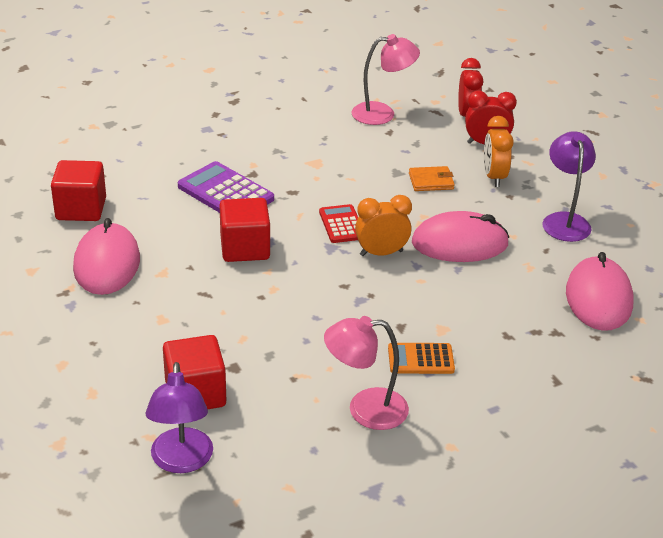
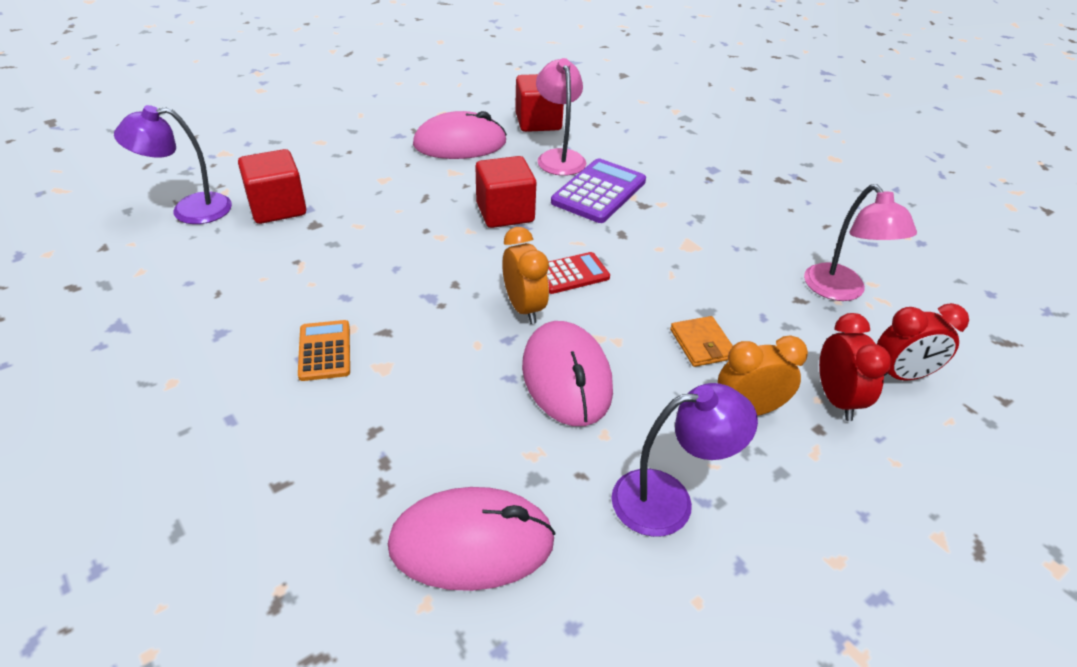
camera: 80 degrees right, 5 degrees up
(365, 409) = (243, 312): pink lamp -> pink lamp (559, 157)

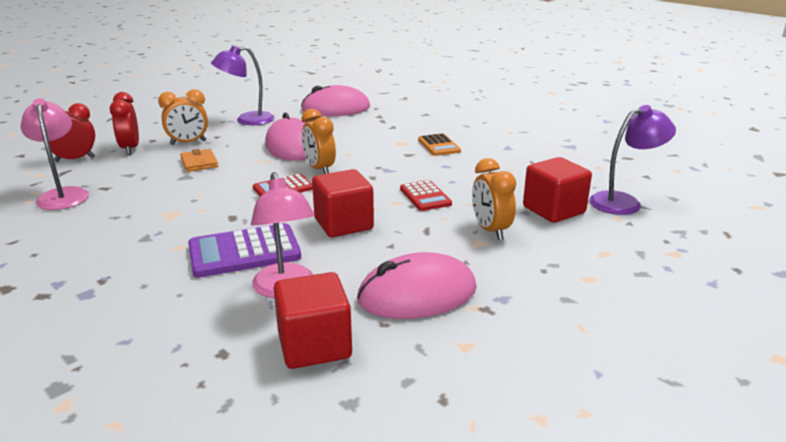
camera: 175 degrees right, 15 degrees down
(363, 190) = (490, 230): none -> orange clock
(404, 241) = (425, 196): none -> red calculator
(599, 192) = (244, 252): purple calculator -> purple calculator turned 45 degrees clockwise

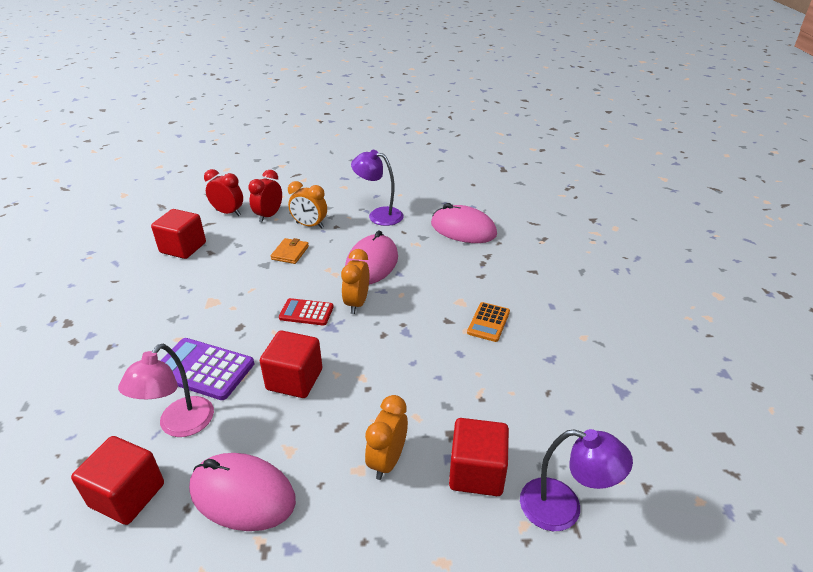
camera: 40 degrees right, 10 degrees up
(63, 195) = (183, 248): pink lamp -> red cube
(425, 196) = (391, 384): red calculator -> none

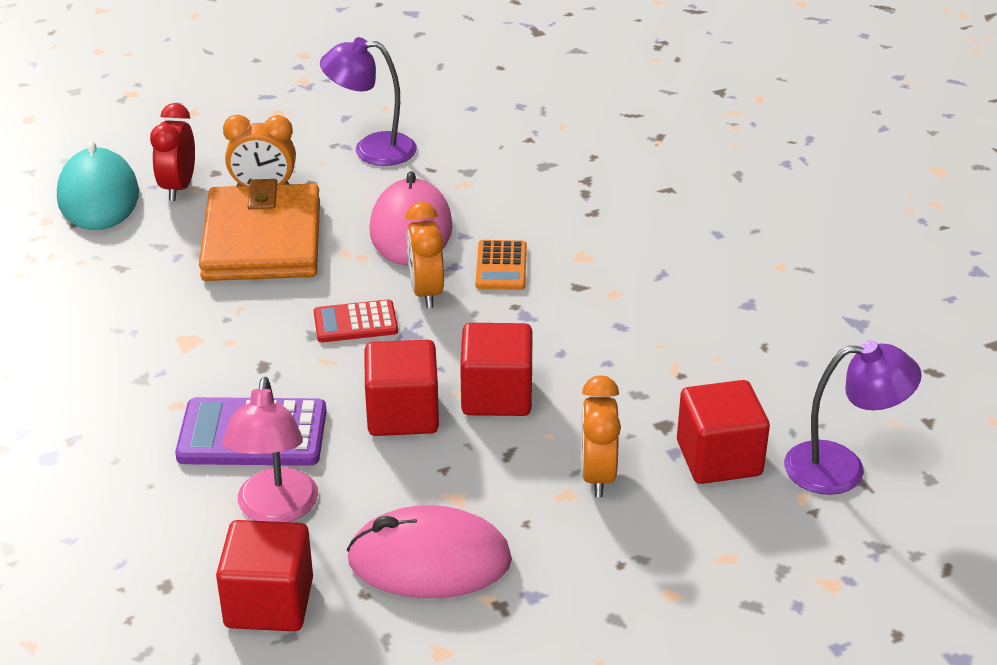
camera: 20 degrees left, 0 degrees up
(183, 248) = (65, 270): red cube -> red cube (496, 395)
(228, 213) = (98, 196): red clock -> turquoise mouse
(290, 253) = (262, 240): orange wallet -> orange wallet, size x2.37
(463, 229) = (526, 146): pink mouse -> none
(488, 322) = (639, 276): orange calculator -> orange calculator (501, 266)

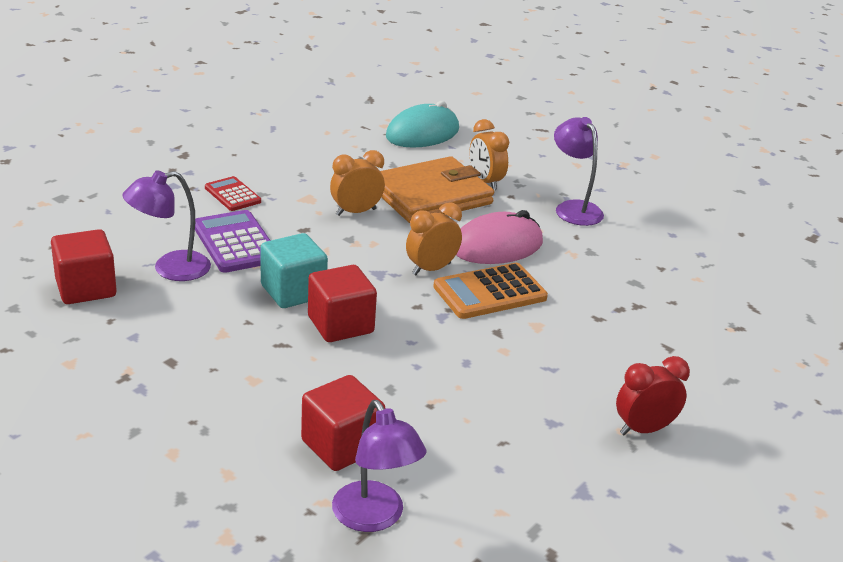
camera: 60 degrees right, 5 degrees down
(178, 188) = (457, 154): red clock -> red clock (644, 429)
(275, 510) = (170, 269): pink lamp -> purple lamp
(355, 322) = (375, 250): red calculator -> red calculator (233, 195)
(402, 414) = (293, 292): red cube -> turquoise cube
(429, 560) = (154, 337): pink mouse -> none
(501, 266) = (489, 292): orange calculator -> orange calculator, size x1.61
(597, 475) = (283, 389): orange clock -> orange clock (356, 212)

